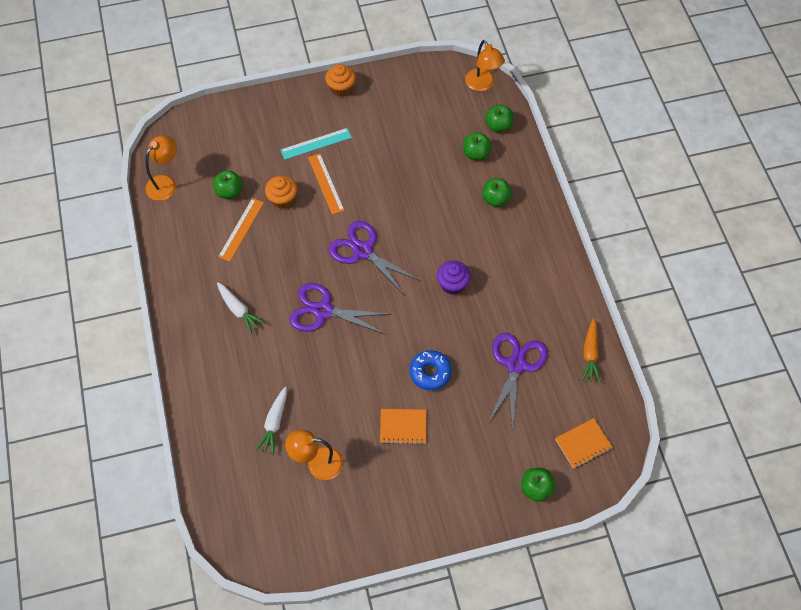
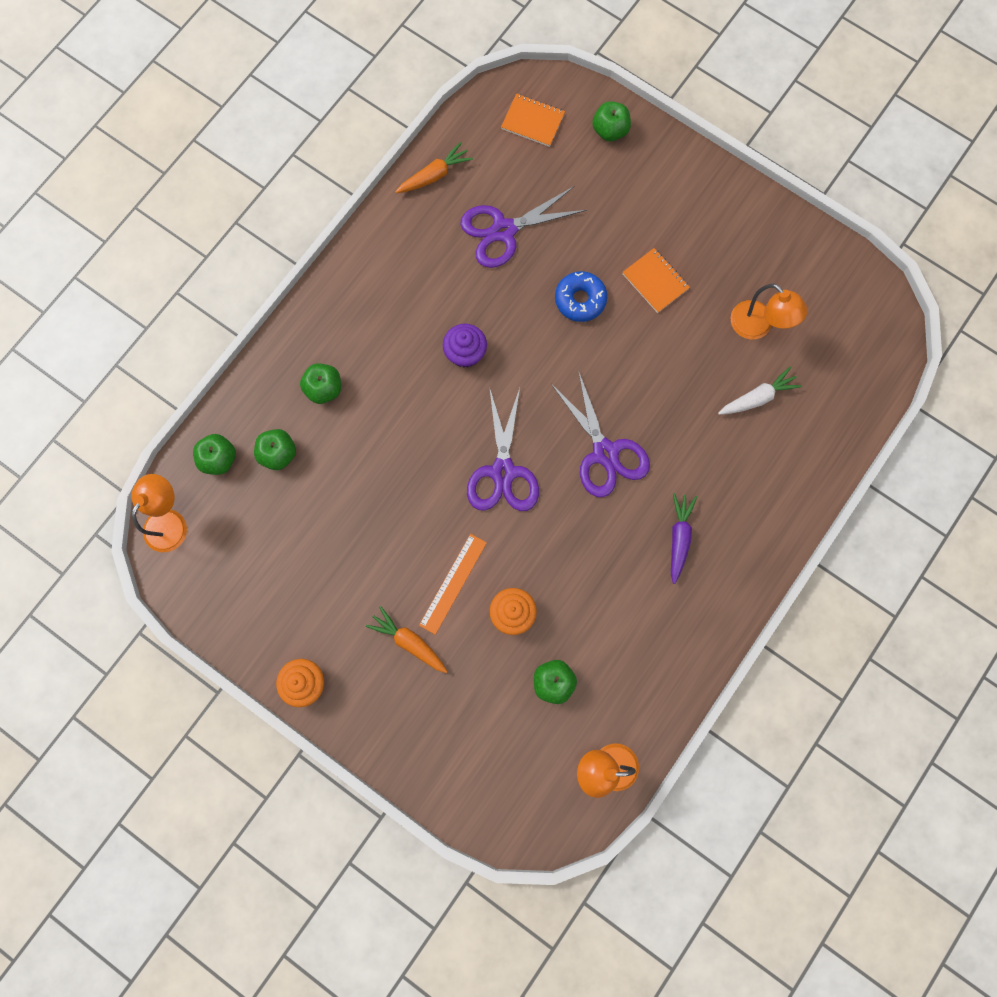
camera: 130 degrees left, 15 degrees up
(239, 310) = (679, 538): white carrot -> purple carrot
(241, 229) = (587, 623): orange ruler -> none
(316, 144) = (409, 642): turquoise ruler -> orange carrot

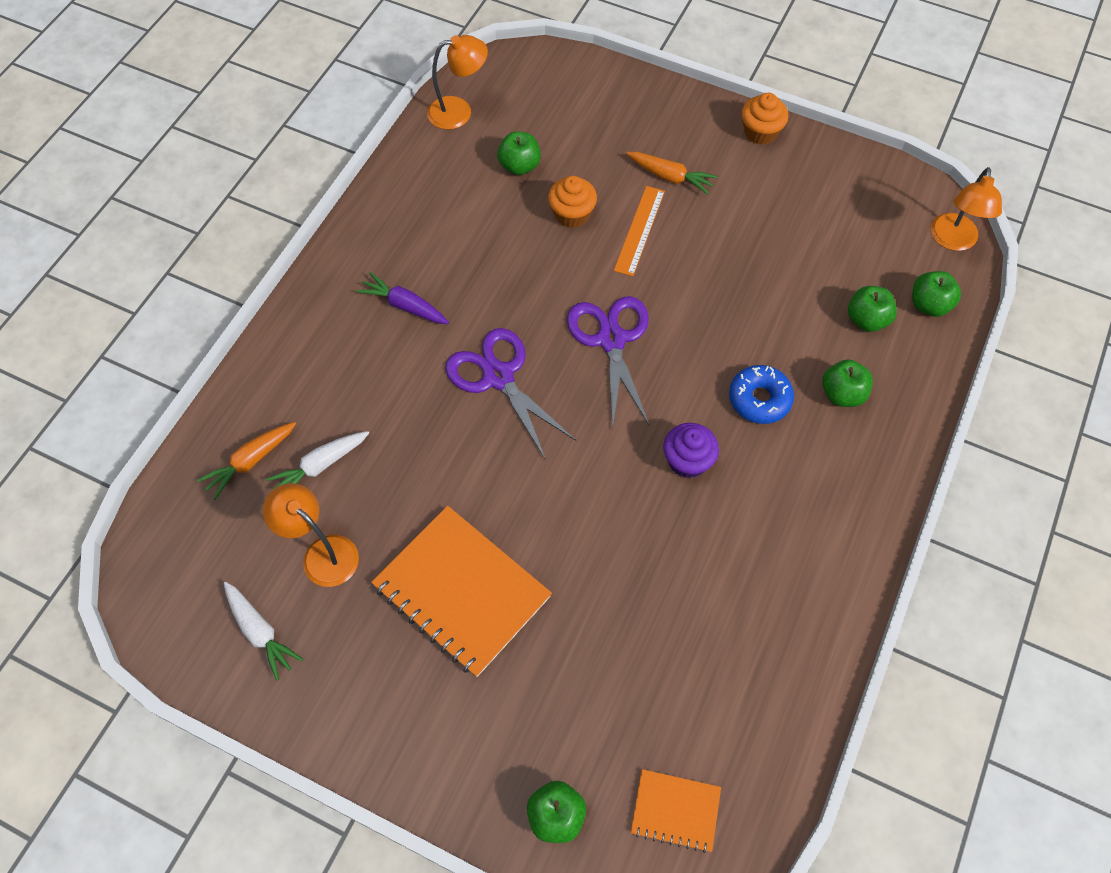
camera: 170 degrees right, 15 degrees down
(434, 175) = (795, 694): orange carrot -> orange carrot (250, 461)
(503, 230) = (678, 628): purple scissors -> none
(580, 300) = (557, 550): blue donut -> blue donut (759, 399)
(655, 281) = (462, 591): orange notebook -> orange notebook, size x1.94
(679, 538) = (404, 306): purple carrot -> purple carrot turned 120 degrees clockwise
(803, 276) = (260, 632): none -> white carrot

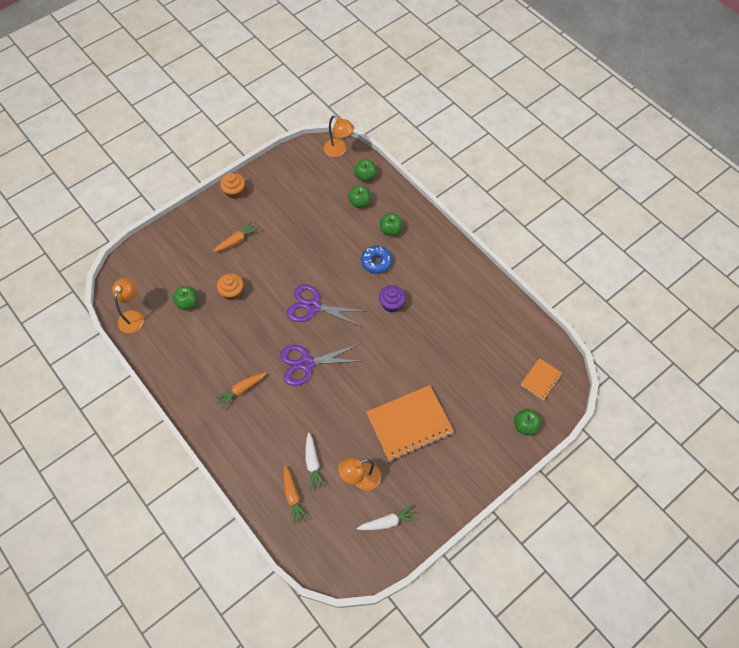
camera: 65 degrees left, 0 degrees up
(404, 306) = (241, 390): purple carrot -> orange carrot
(639, 230) = (259, 267): orange ruler -> none

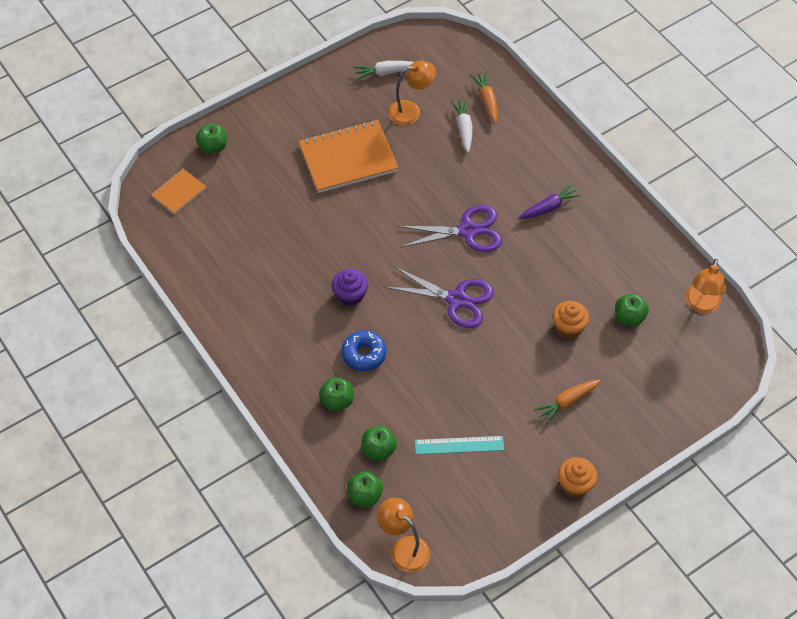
camera: 175 degrees left, 5 degrees down
(241, 390) = (549, 207): orange carrot -> purple carrot
(308, 209) = (459, 445): none -> turquoise ruler

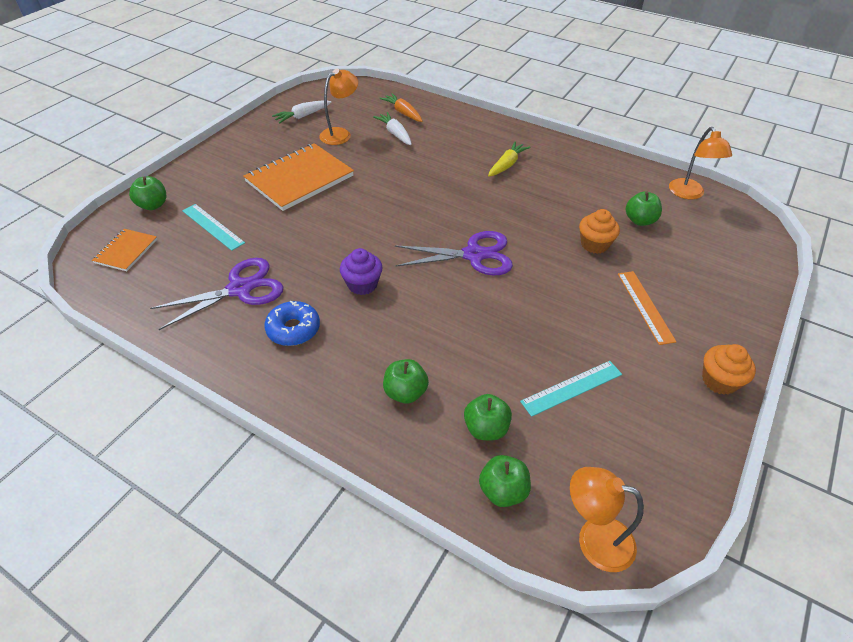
camera: 25 degrees left, 10 degrees down
(254, 190) = (213, 227): none -> turquoise ruler
(364, 354) = (409, 334): blue donut -> blue donut (293, 329)
(468, 231) = (447, 200): purple scissors -> purple scissors (240, 289)
(549, 207) = (507, 165): purple carrot -> yellow carrot
(567, 402) = (645, 306): orange carrot -> orange ruler

